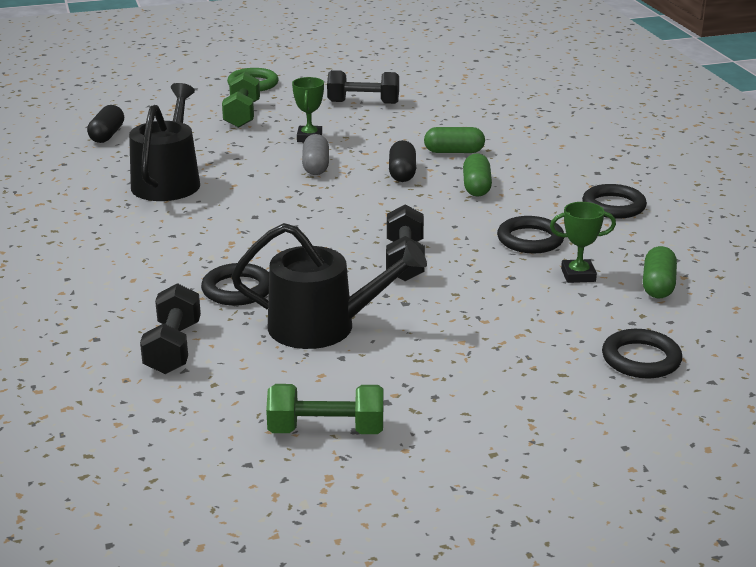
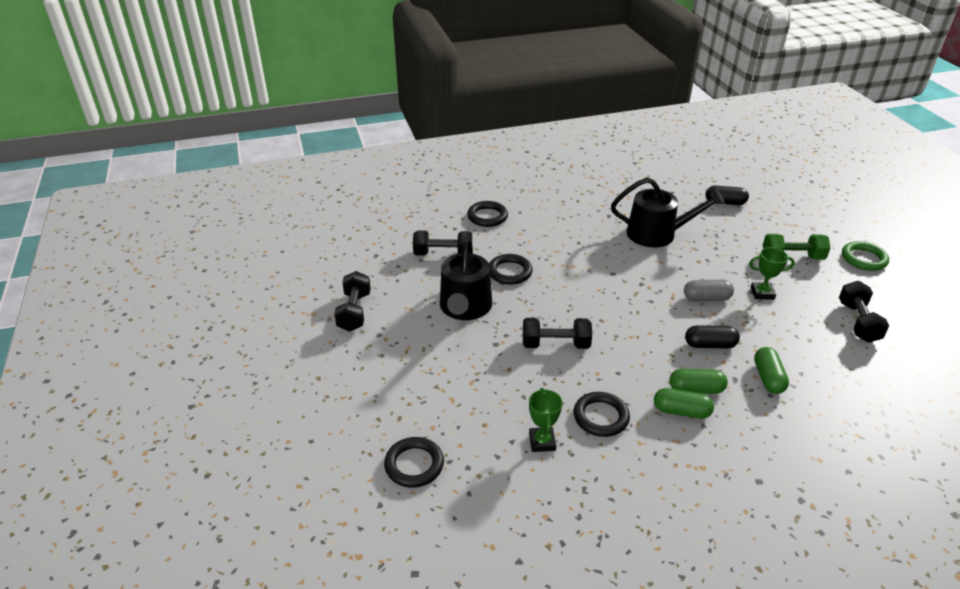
camera: 90 degrees right, 10 degrees up
(326, 430) = (354, 312): green dumbbell -> black dumbbell
(613, 206) = (681, 484): black ring -> black ring (487, 216)
(658, 285) = (528, 494): green capsule -> green capsule (681, 411)

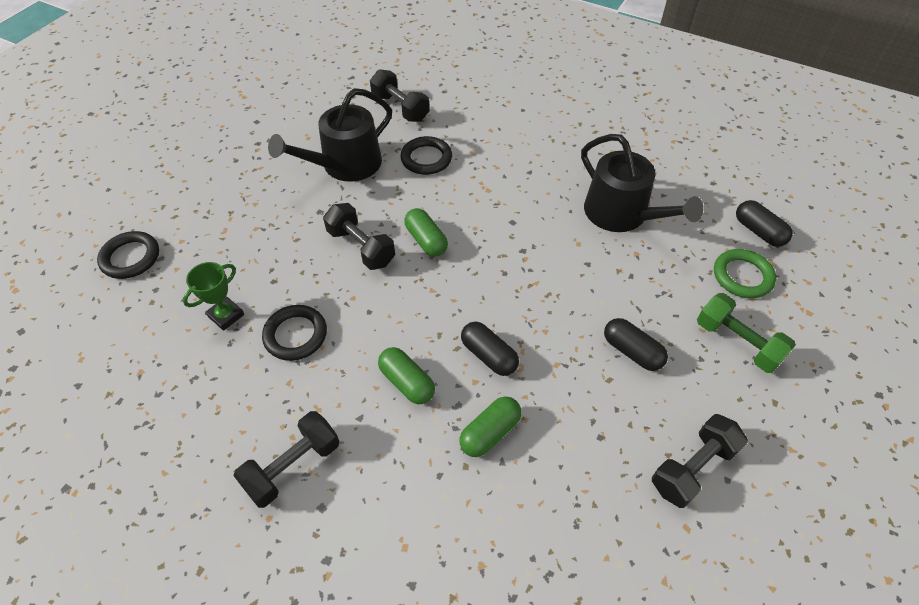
camera: 45 degrees right, 15 degrees up
(354, 312) = (269, 113): black dumbbell -> black dumbbell (293, 466)
(487, 216) = (487, 97): black ring -> none
(681, 411) = (362, 389): green capsule -> green capsule (426, 240)
(706, 298) = (563, 311): grey capsule -> none
(762, 293) = (632, 351): green trophy -> black capsule
(863, 259) = (834, 412): green ring -> green ring (742, 276)

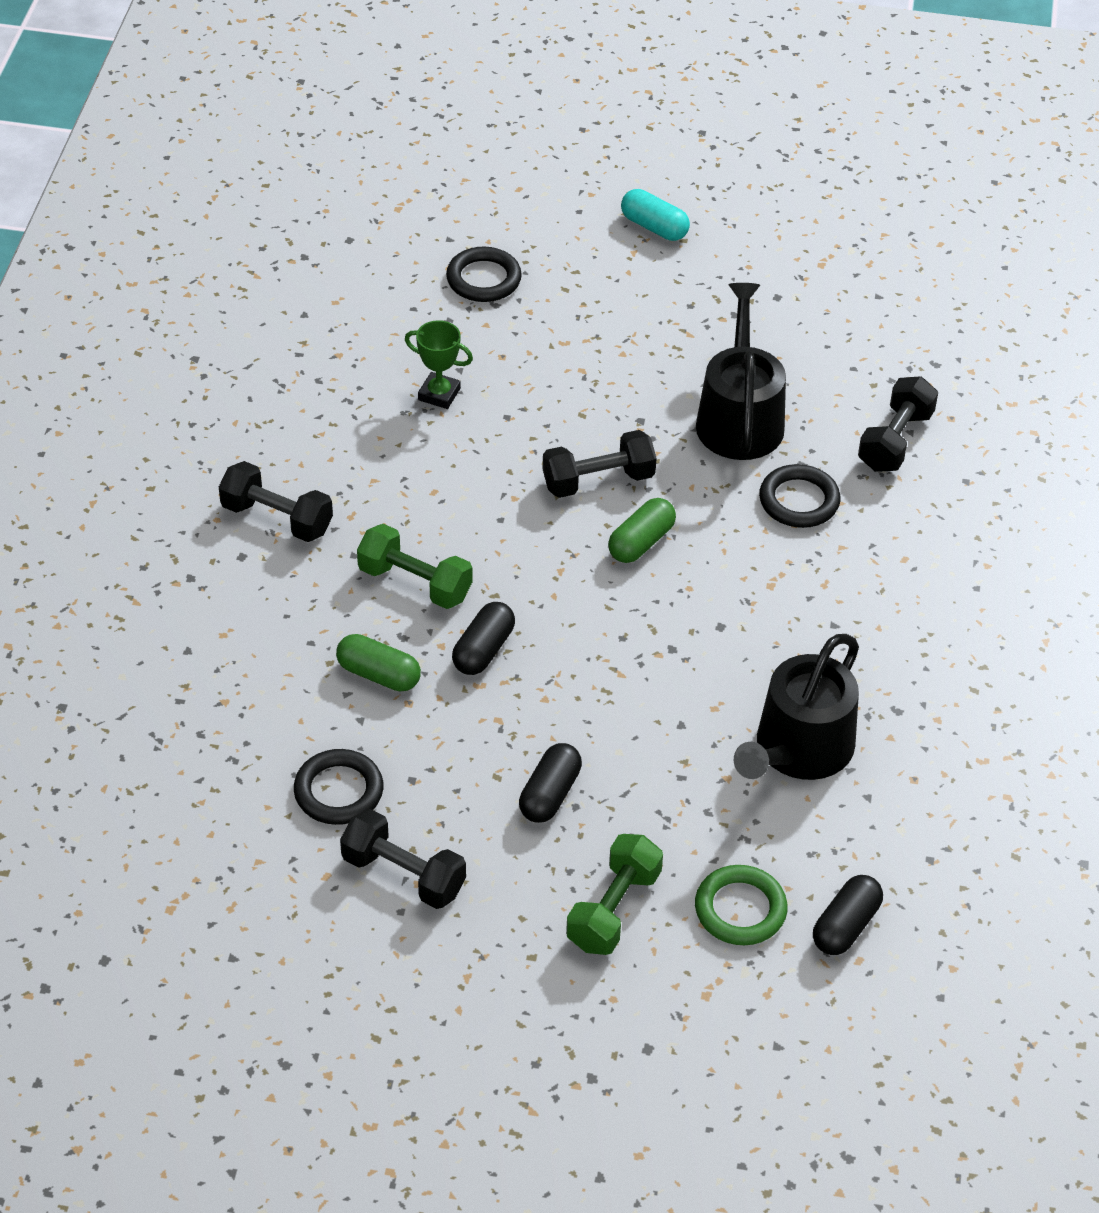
camera: 70 degrees right, 5 degrees down
(154, 157) = (654, 227): none -> turquoise capsule
(295, 335) = (438, 464): black ring -> black ring (338, 791)
(345, 165) = (739, 417): black watering can -> black watering can turned 60 degrees clockwise
(361, 247) = (598, 481): black dumbbell -> black dumbbell turned 45 degrees clockwise
(407, 382) = (415, 583): green capsule -> green dumbbell

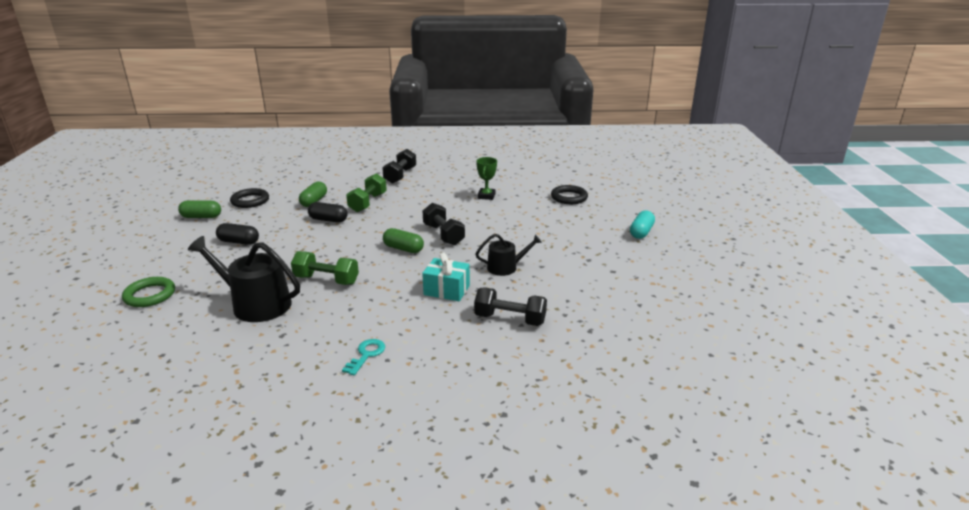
camera: 80 degrees right, 20 degrees down
(403, 874) = (201, 217): black dumbbell -> green capsule
(613, 909) = (163, 262): green dumbbell -> green dumbbell (326, 280)
(739, 417) = (506, 267): black watering can -> black watering can, size x0.58
(799, 501) = (446, 290): black ring -> turquoise gift
(846, 926) = (124, 328): black capsule -> none
(963, 610) = (366, 355): none -> turquoise key

